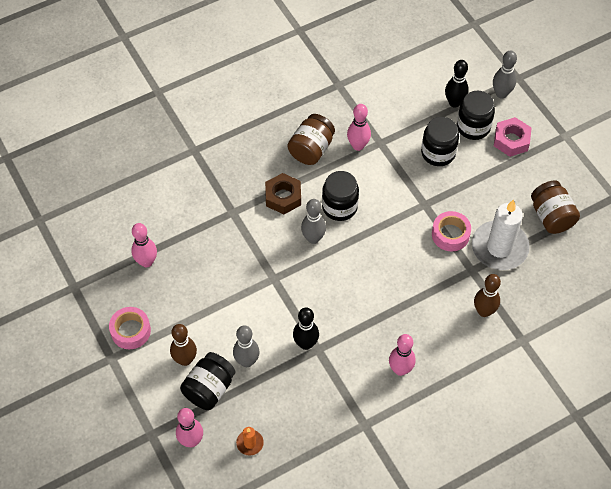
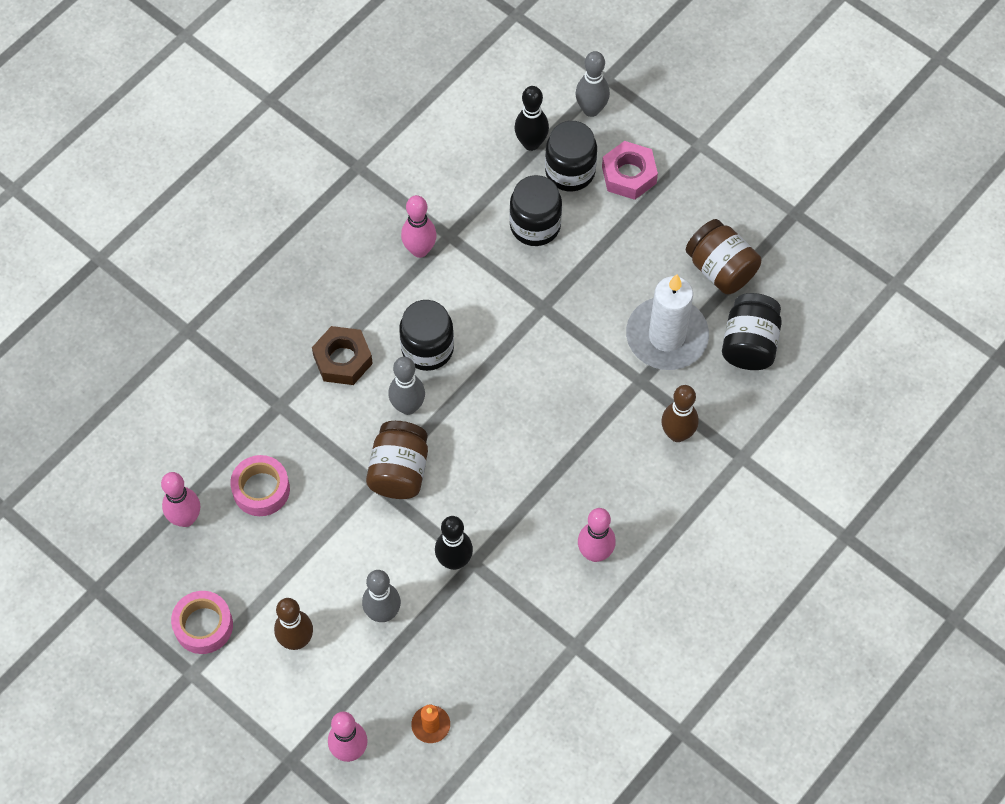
camera: 20 degrees left, 5 degrees up
(209, 389) = (346, 669): black jar -> black jar (749, 344)
(311, 149) = (356, 276): brown jar -> brown jar (399, 471)
(450, 234) = (594, 339): pink tape -> pink tape (261, 489)

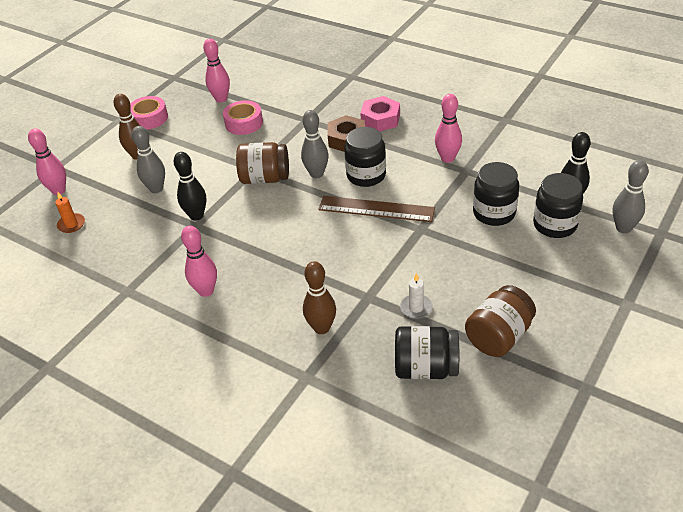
camera: 85 degrees right, 20 degrees down
(496, 348) = (376, 209): none -> brown ruler
(629, 175) = (569, 261): pink nut -> pink nut (380, 119)
(666, 336) = (416, 308): white candle -> white candle, size x0.43

